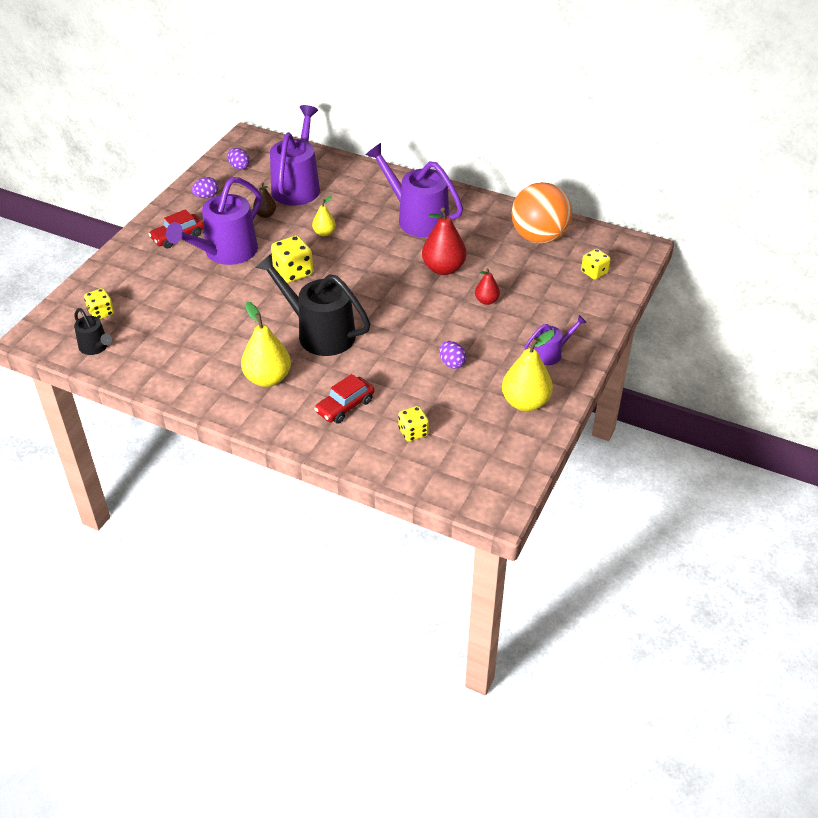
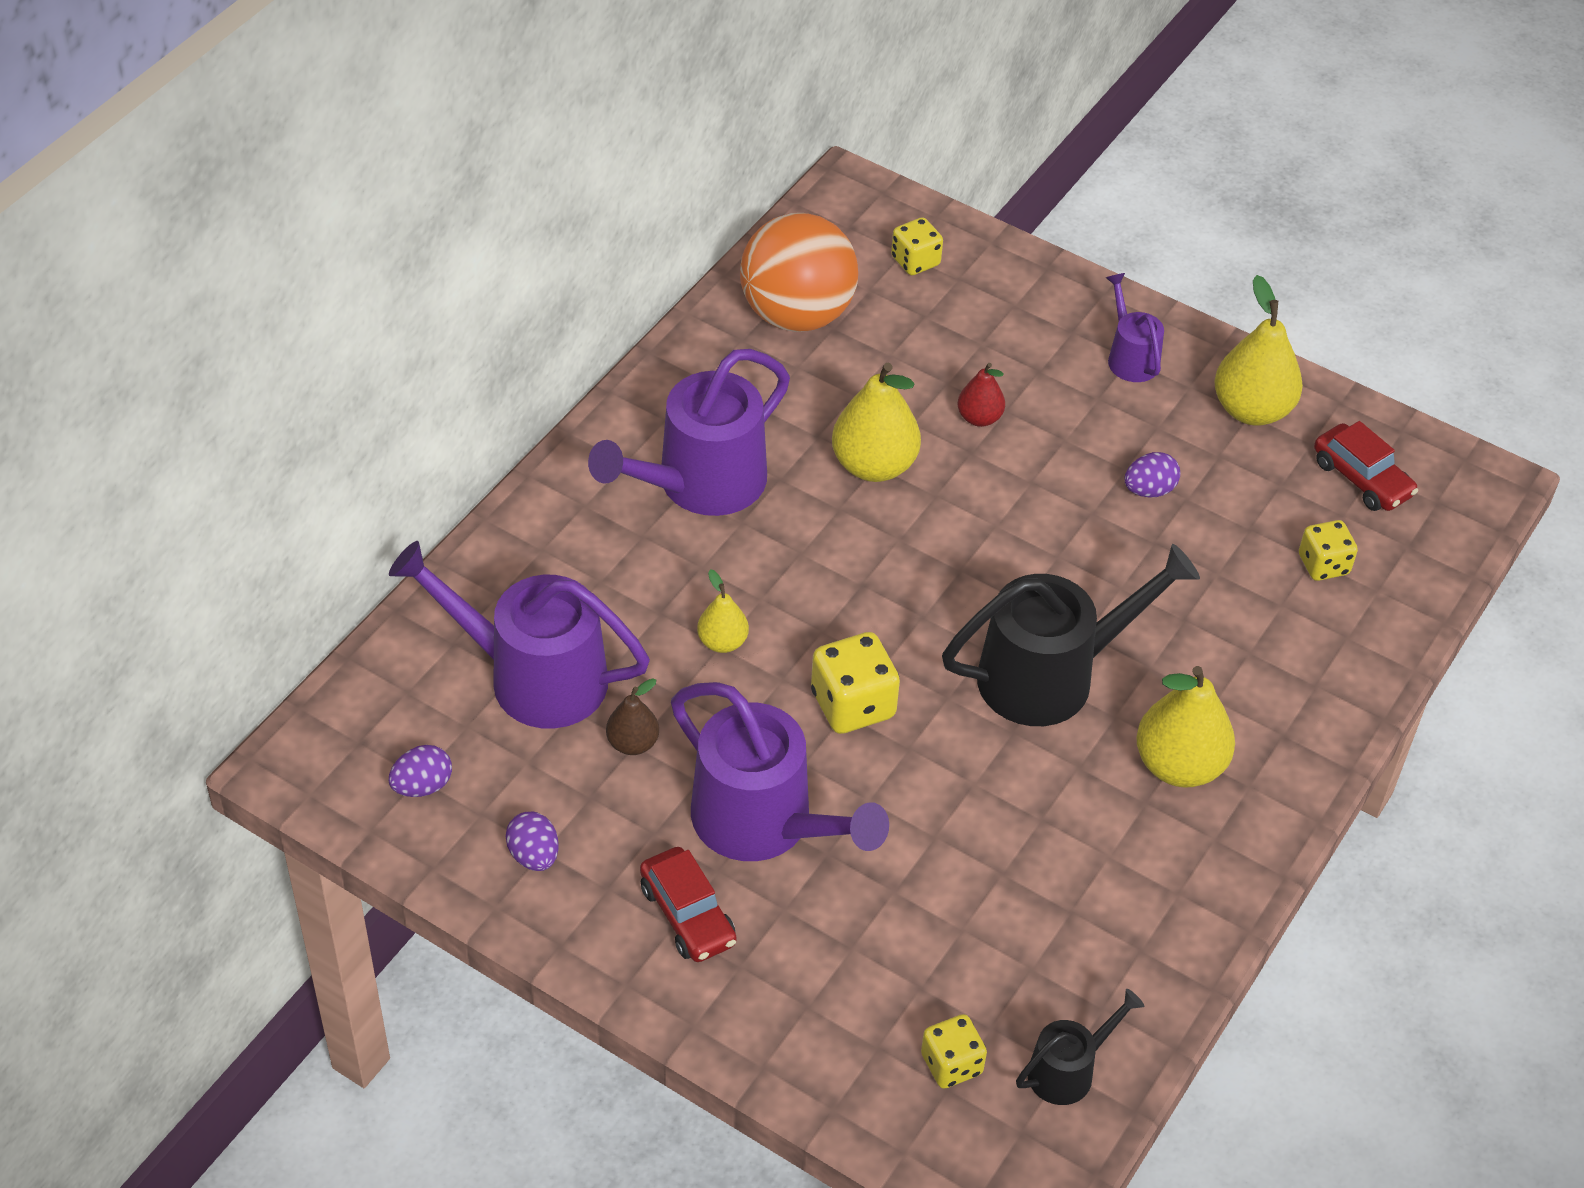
camera: 85 degrees left, 5 degrees up
(319, 333) = (1051, 675): black watering can -> black watering can turned 150 degrees counterclockwise
(345, 406) = (1257, 653): red car -> red car (1362, 478)
(443, 268) = (874, 465): red pear -> yellow pear

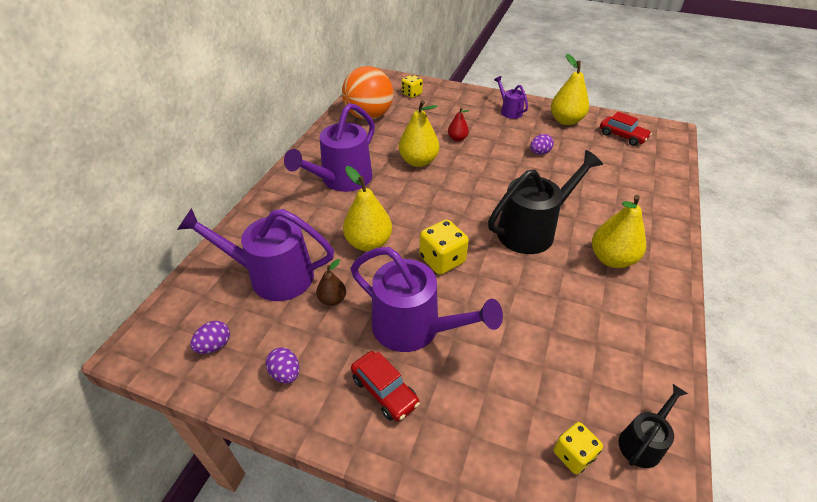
camera: 10 degrees left, 5 degrees down
(722, 642) = (368, 243): yellow pear -> yellow pear, size x1.82
(1323, 565) = (626, 167): yellow dice -> none

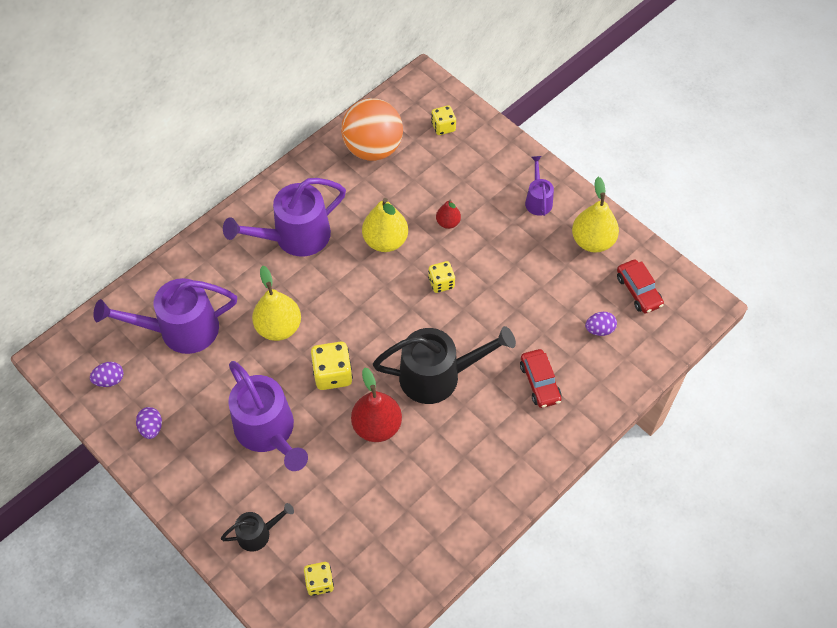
camera: 25 degrees right, 15 degrees up
(272, 276) = (180, 330): purple watering can -> purple watering can turned 45 degrees counterclockwise
(332, 299) = (217, 375): brown pear -> none
(384, 391) = (216, 474): red car -> red car (540, 382)
(482, 172) = (441, 283): none -> yellow dice
(512, 284) = (377, 426): none -> red pear
(539, 153) = (523, 279): purple egg -> purple egg (599, 329)
(612, 259) = (488, 439): yellow pear -> none
(643, 442) = (377, 597): black watering can -> black watering can (258, 533)

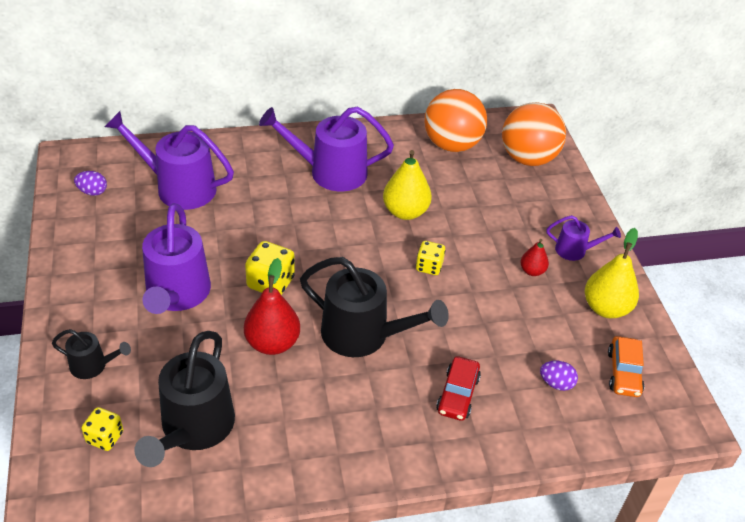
camera: 30 degrees right, 15 degrees down
(151, 428) = (89, 240): purple egg -> none
(279, 327) = (257, 226): yellow pear -> none
(377, 532) = (193, 429): none -> black watering can
(443, 127) = (528, 158): yellow dice -> orange ball
(448, 222) = (474, 226): red pear -> red pear (532, 271)
(538, 200) = (575, 250): purple watering can -> purple watering can turned 75 degrees clockwise
(638, 291) = (624, 373): red car -> orange car

